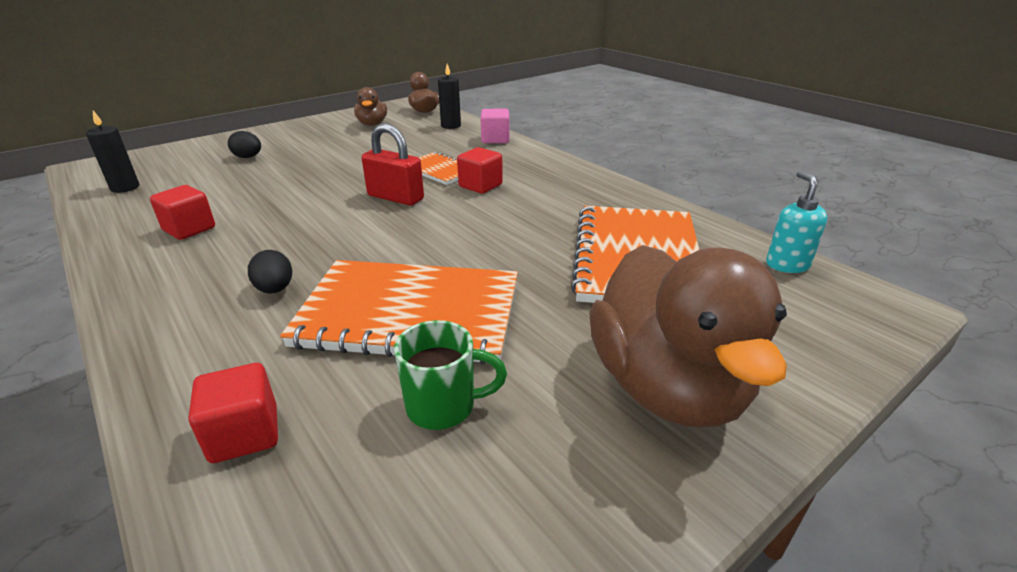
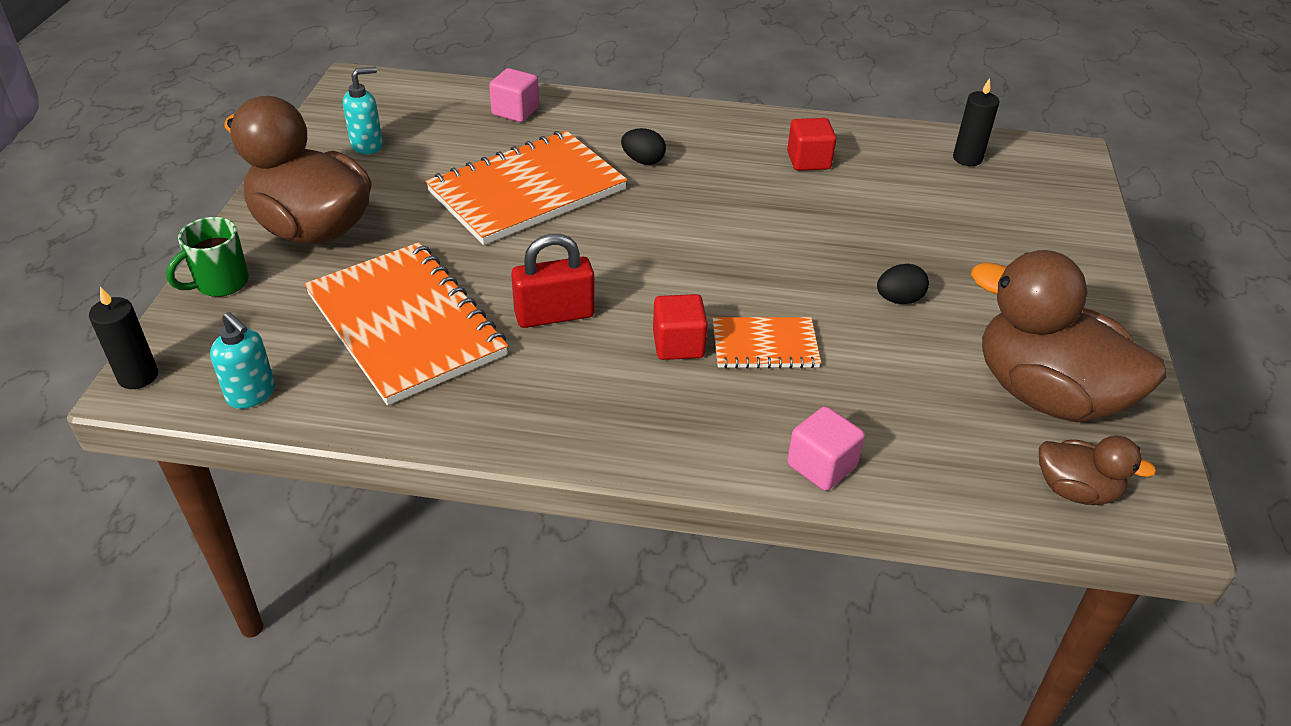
camera: 135 degrees right, 10 degrees up
(244, 434) = (515, 111): red cube -> pink cube
(248, 157) = (991, 244): black egg -> black egg (899, 299)
(372, 124) = (1046, 395): brown duck -> brown duck, size x2.05
(395, 197) = (728, 277): red padlock -> red padlock (554, 315)
(443, 406) = (435, 161): green mug -> green mug (220, 283)
(451, 126) = (946, 466): black candle -> black candle (138, 376)
(494, 499) = (367, 145): none -> turquoise soap dispenser

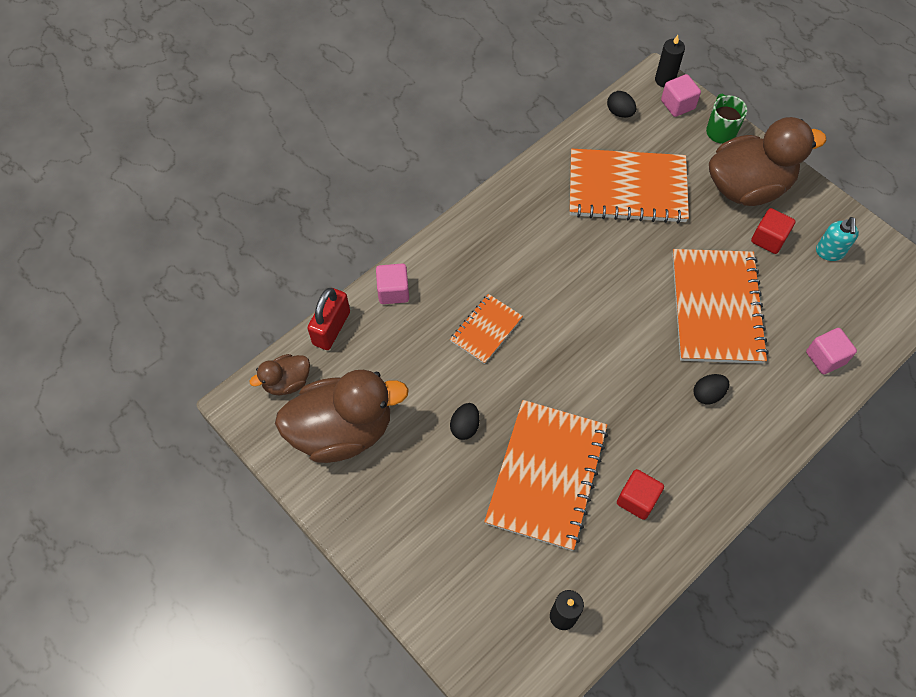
camera: 130 degrees right, 20 degrees up
(190, 342) = (677, 104): none -> pink cube
(251, 394) = (619, 112): turquoise soap dispenser -> black egg
(554, 315) = (585, 253): red padlock -> red padlock (331, 328)
(678, 344) = (519, 291): red cube -> red cube (768, 239)
(865, 221) = (546, 475): none -> orange notebook

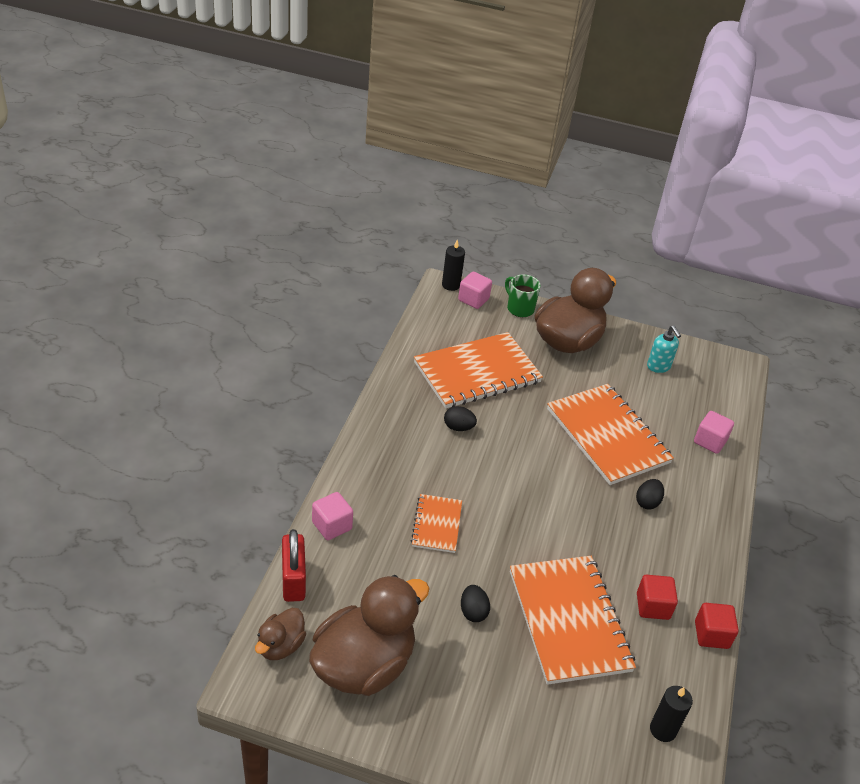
camera: 35 degrees left, 20 degrees down
(619, 112) = (432, 319): black egg -> black egg (458, 427)
(768, 239) = (609, 373): red cube -> red cube (711, 635)

